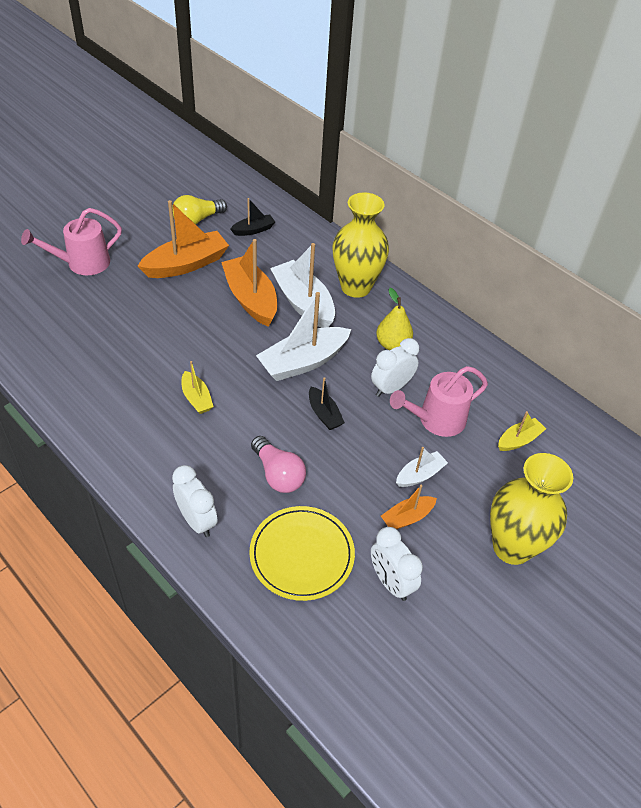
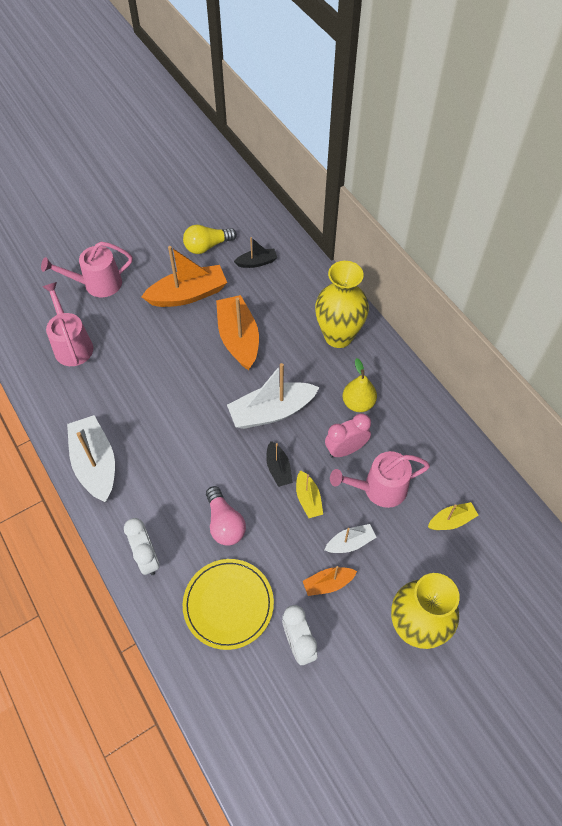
camera: 15 degrees right, 10 degrees up
(65, 322) = (72, 345): none -> pink watering can
(196, 398) = (170, 437): yellow boat -> yellow boat (308, 499)
(303, 303) = (285, 348): white boat -> white boat (95, 464)
(391, 388) = (345, 449): white clock -> pink clock

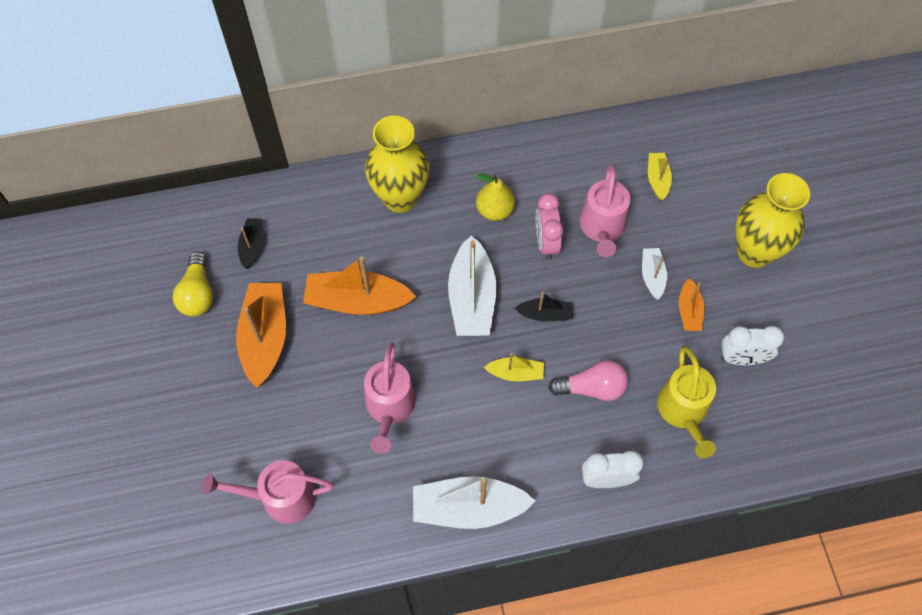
camera: 70 degrees left, 5 degrees up
(97, 284) = (194, 442): pink watering can -> pink watering can (389, 407)
(228, 604) = (683, 411): yellow plate -> yellow watering can
(308, 499) = (591, 297): yellow boat -> yellow boat (515, 373)

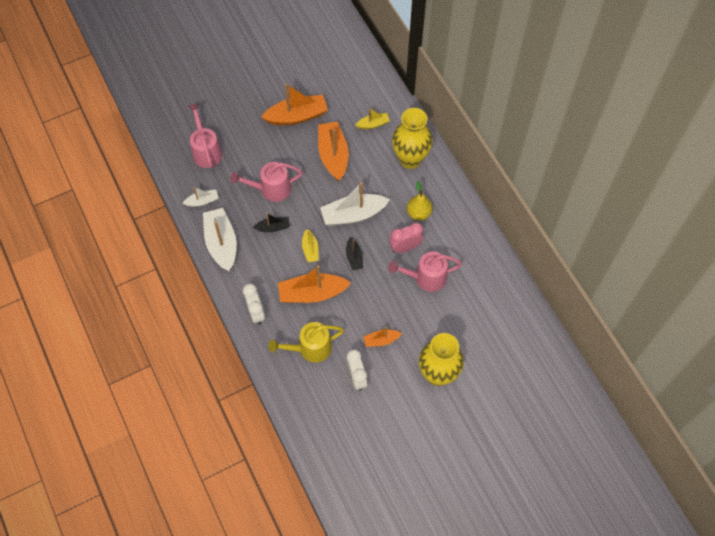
camera: 75 degrees right, 0 degrees up
(198, 293) = (314, 76): yellow light bulb -> none
(252, 246) = (353, 93): black boat -> black boat (273, 227)
(592, 388) = (312, 293): pink light bulb -> orange boat
(652, 276) = (400, 314): white boat -> white boat (202, 201)
(657, 179) = (474, 304): yellow boat -> yellow boat (373, 124)

